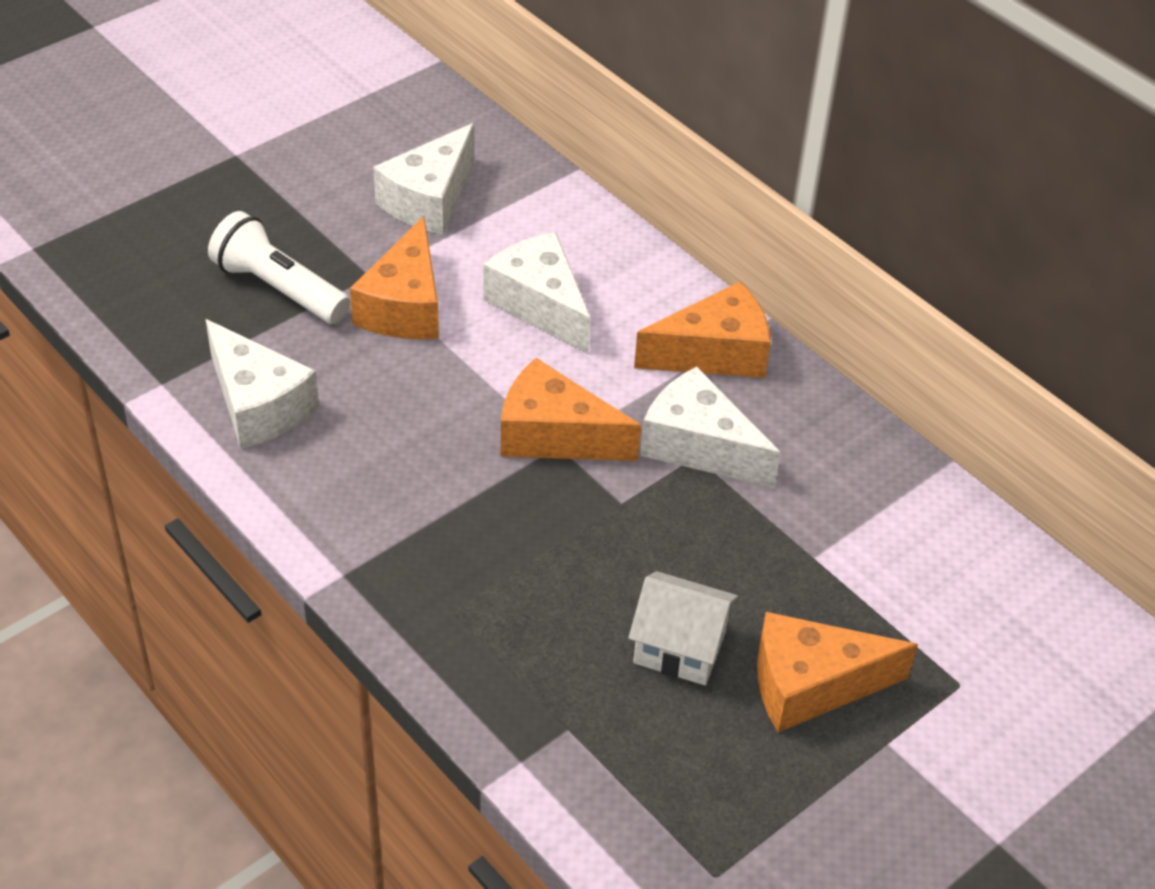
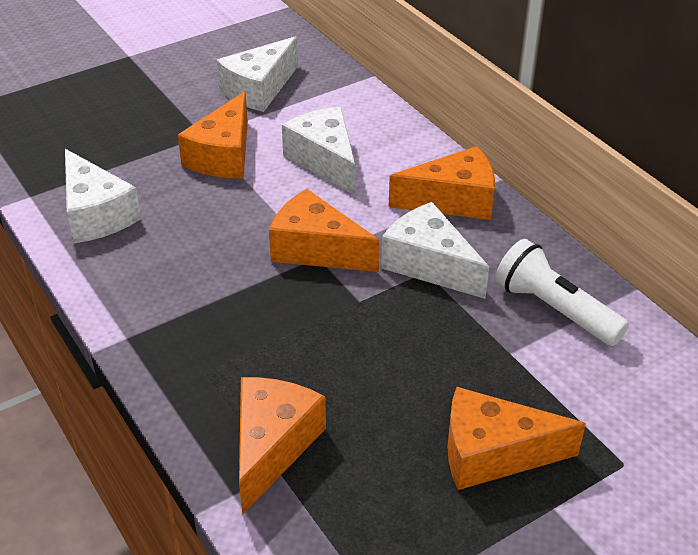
camera: 10 degrees right, 5 degrees down
(278, 289) = (133, 139): white flashlight -> white flashlight (554, 309)
(554, 699) = (272, 446): none -> orange cheese
(679, 647) = (385, 414): white house -> none

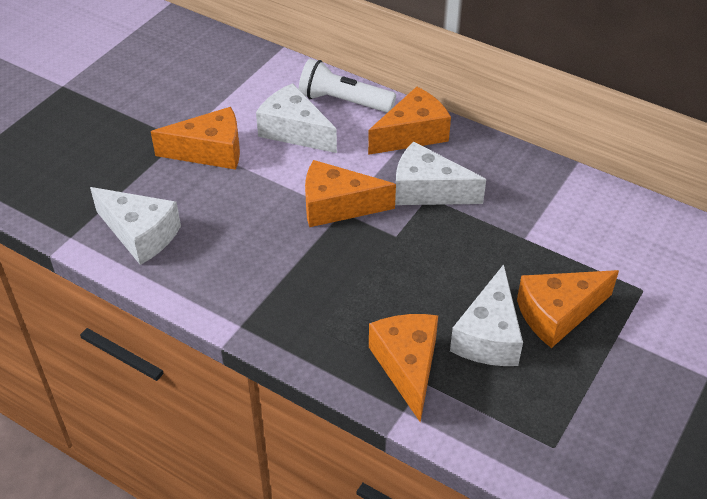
camera: 25 degrees left, 5 degrees up
(223, 156) = (210, 151): orange cheese -> orange cheese turned 90 degrees counterclockwise
(259, 89) = (199, 85): white cheese -> white cheese (488, 336)
(554, 309) = (534, 196): white flashlight -> white flashlight (343, 101)

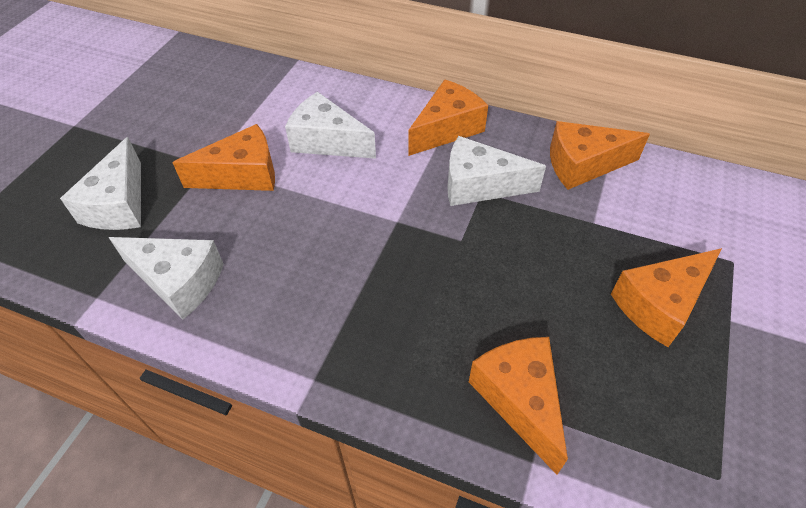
camera: 10 degrees left, 5 degrees up
(337, 206) = (390, 216): orange cheese -> orange cheese (583, 165)
(343, 101) = (369, 105): white flashlight -> none
(488, 336) = (596, 343): white cheese -> white cheese (119, 204)

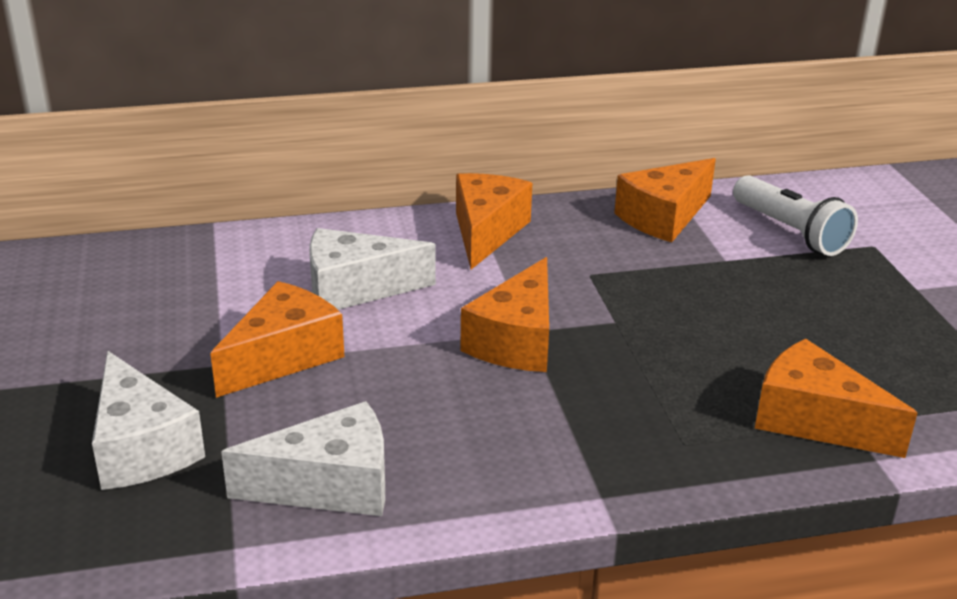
camera: 35 degrees left, 20 degrees down
(479, 185) = (580, 269): white cheese -> none
(659, 304) = (850, 300): orange cheese -> orange cheese (516, 340)
(672, 219) = (791, 232): none -> white flashlight

